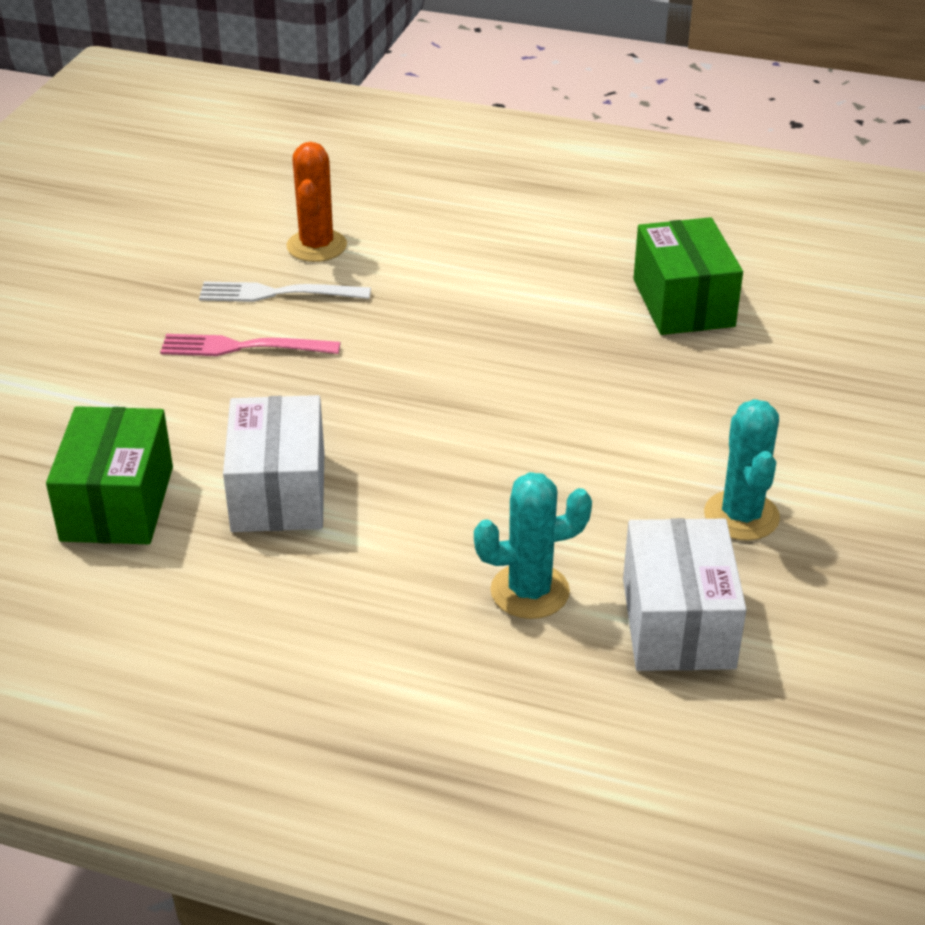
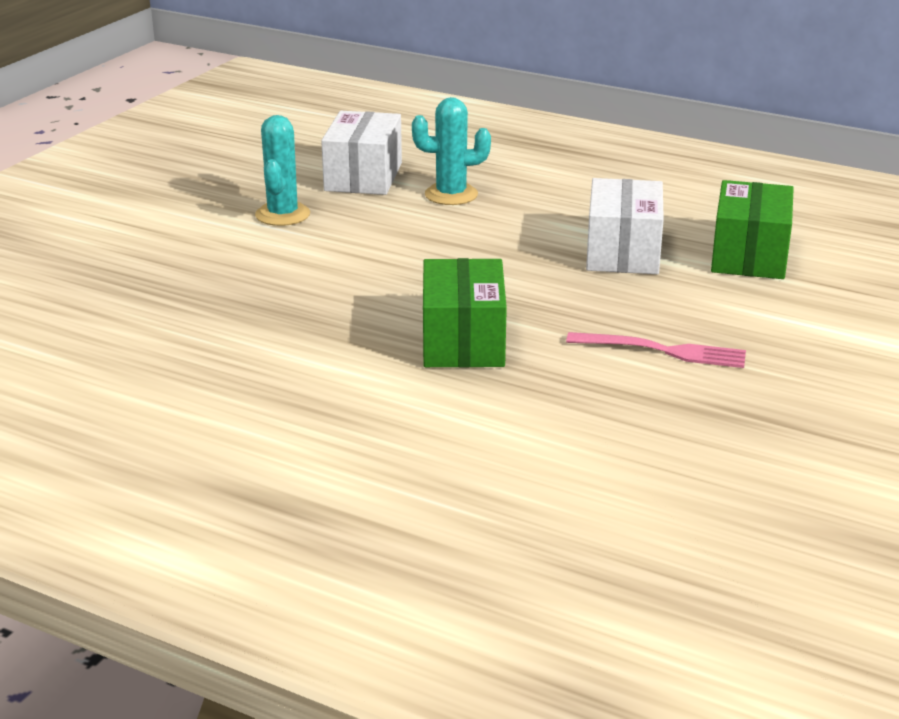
camera: 170 degrees left, 10 degrees down
(277, 294) = (631, 398): white fork -> none
(316, 246) = (585, 448): orange cactus -> none
(683, 302) = (207, 350): green box -> green box (463, 341)

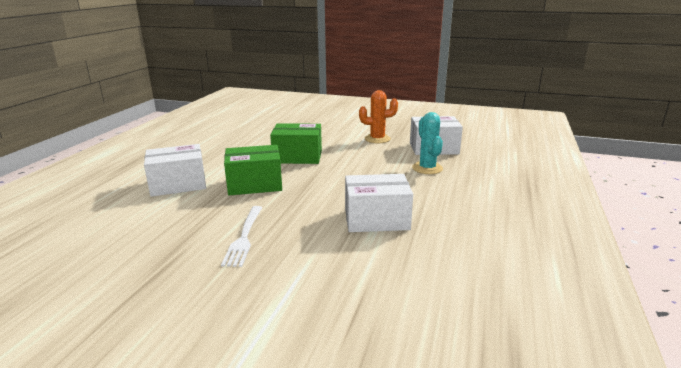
camera: 80 degrees right, 5 degrees down
(282, 215) = (377, 139): turquoise cactus -> orange cactus
(432, 423) = (178, 184): none -> white box
(664, 351) = (244, 237): pink fork -> white fork
(749, 256) = (394, 267): green box -> green box (297, 157)

